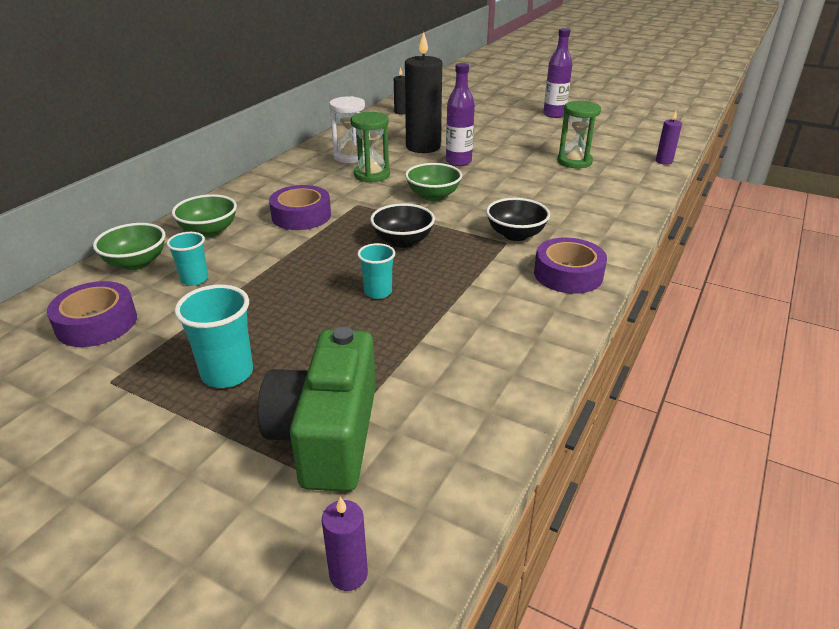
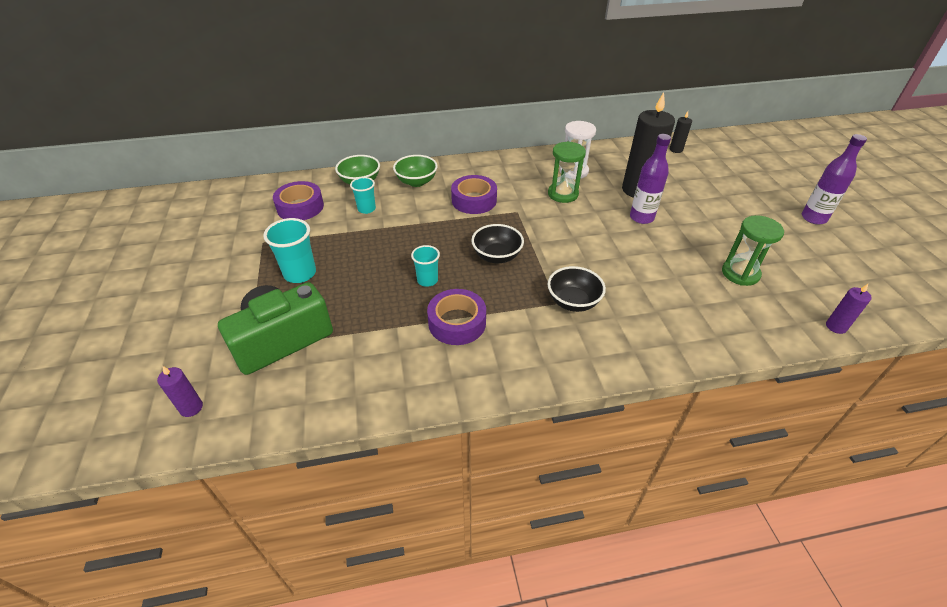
camera: 50 degrees right, 10 degrees up
(433, 196) = (573, 235): green bowl -> none
(568, 274) = (551, 356): purple tape -> purple tape (457, 323)

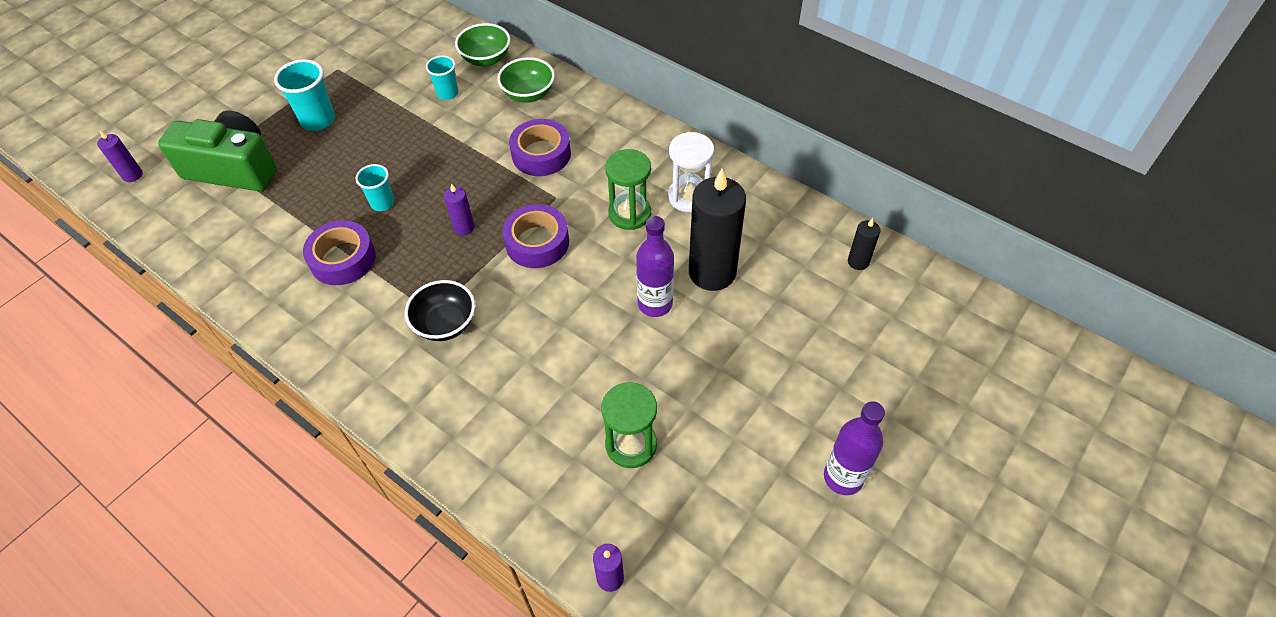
camera: 50 degrees right, 10 degrees up
(300, 207) = (406, 52): purple tape -> purple tape (537, 242)
(497, 256) = (464, 227): black bowl -> purple candle

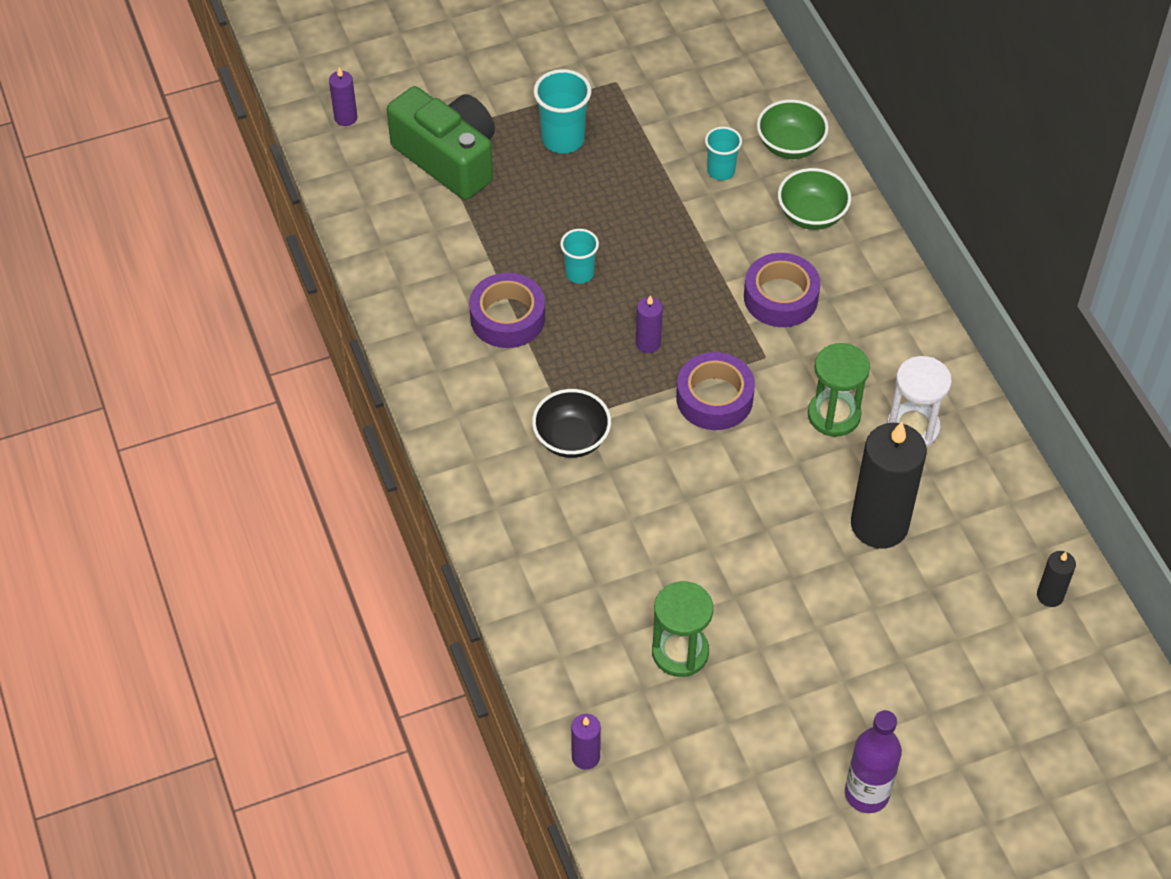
camera: 30 degrees right, 0 degrees up
(655, 304) = (795, 527): purple bottle -> none

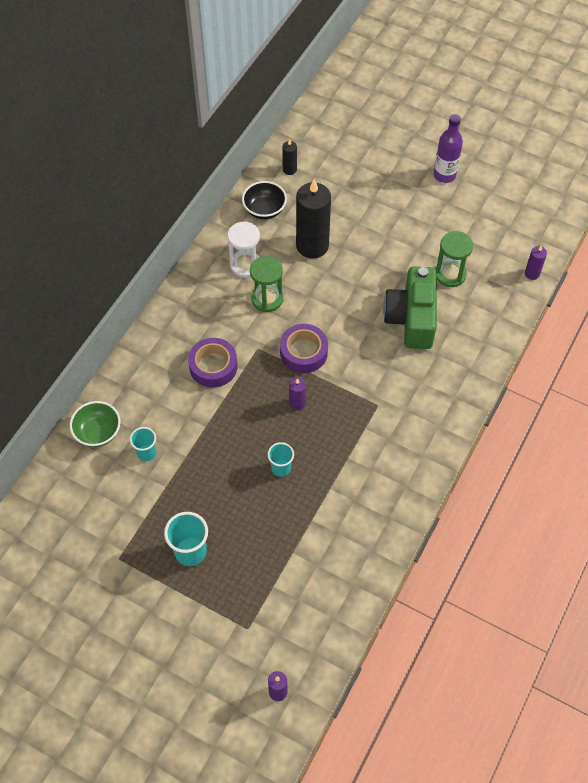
camera: 130 degrees left, 5 degrees up
(448, 158) = (258, 602): green camera -> green camera (412, 318)
(507, 318) = (341, 479): purple tape -> none
(571, 439) = (386, 394): black bowl -> black bowl (264, 210)
(811, 215) = (143, 389): green bowl -> none

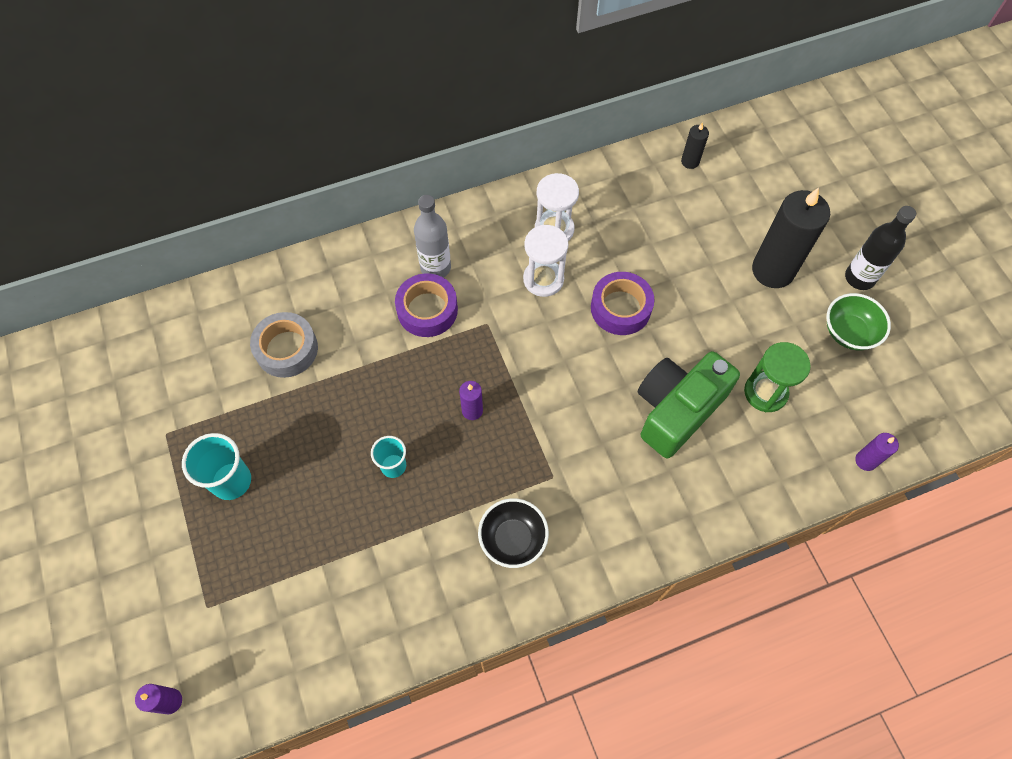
camera: 40 degrees right, 5 degrees up
(98, 432) = (264, 295): green bowl -> green bowl (849, 332)
(146, 453) = (287, 349): turquoise cup -> grey tape
(193, 338) = (435, 268): none -> grey bottle
(264, 210) = (625, 186): black bowl -> black bowl (513, 539)
(267, 299) = (543, 279): green hourglass -> white hourglass
(303, 352) = (528, 361): purple tape -> purple tape (620, 308)
(312, 246) = (641, 256): black candle -> black candle (773, 270)
(444, 175) = (859, 278): purple bottle -> black bottle

